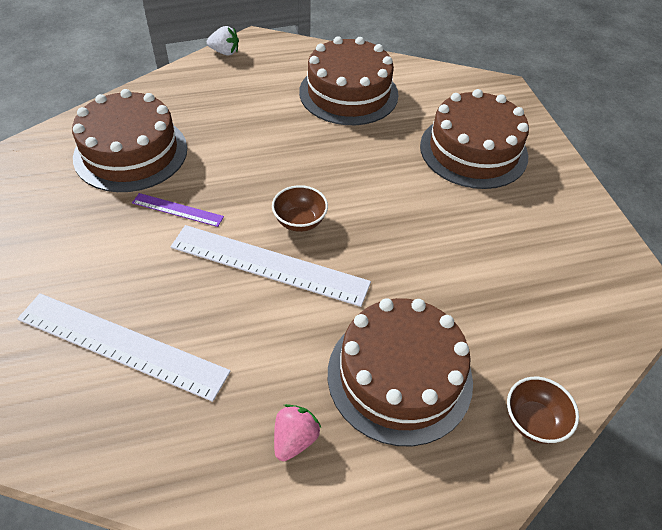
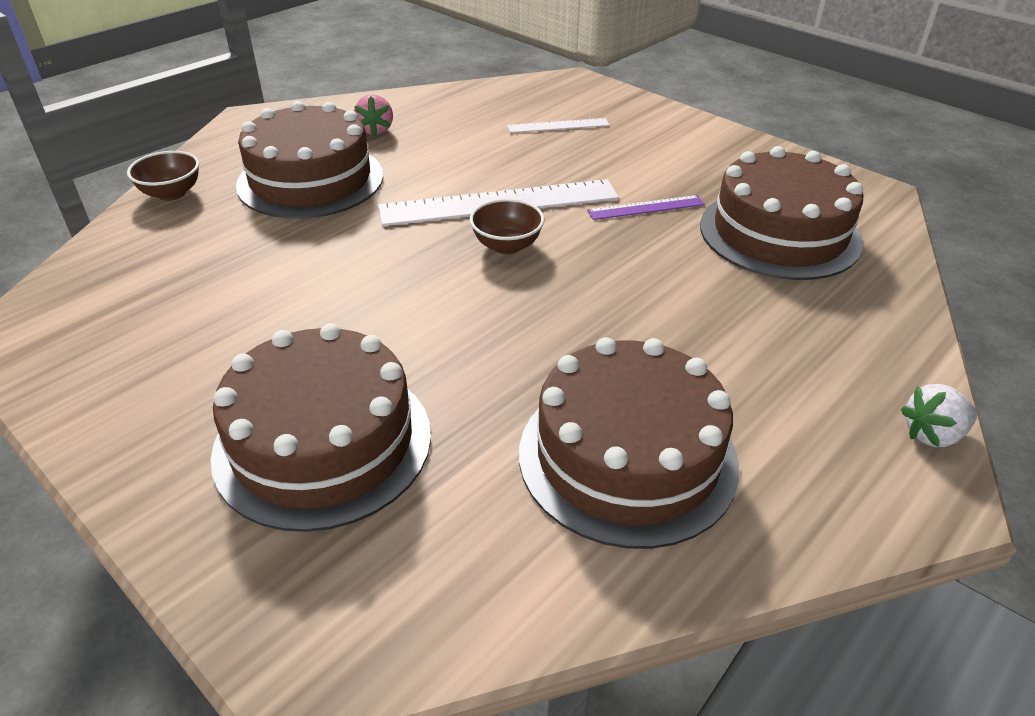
camera: 150 degrees right, 10 degrees down
(121, 345) = (558, 126): white ruler -> white ruler, size x0.49

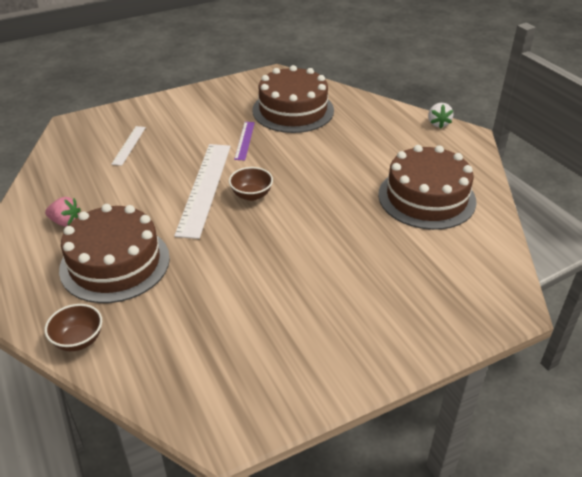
camera: 70 degrees left, 0 degrees up
(323, 442) = (387, 288): brown cake -> none

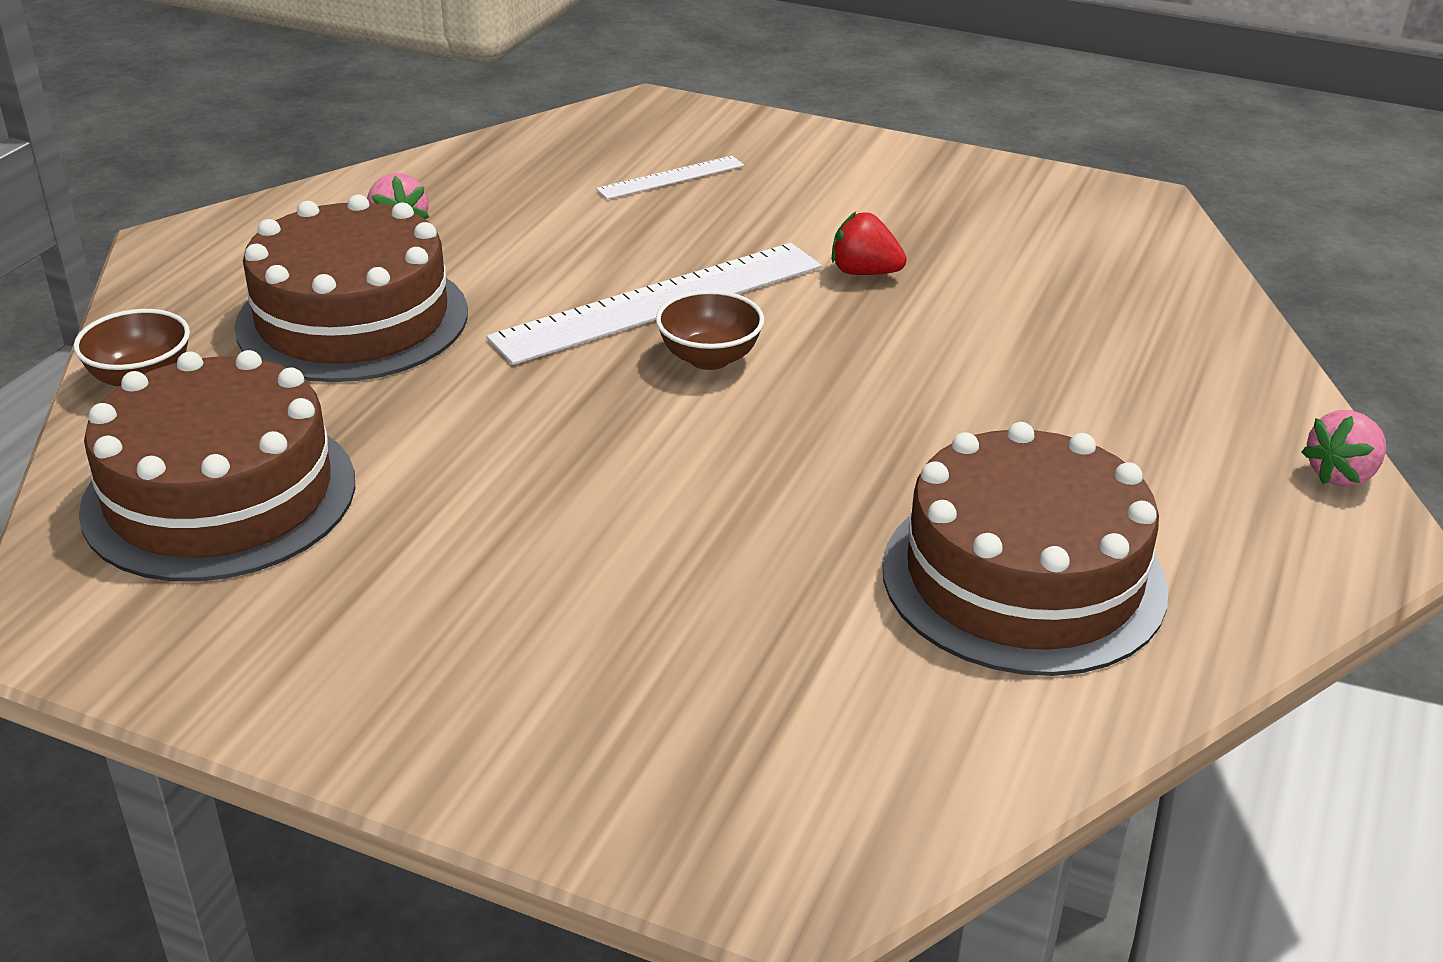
camera: 50 degrees right, 5 degrees down
(244, 140) = (864, 272): purple ruler -> red strawberry
(293, 110) = (1052, 275): brown cake -> brown cake (220, 495)
(438, 123) = (1341, 474): white strawberry -> pink strawberry

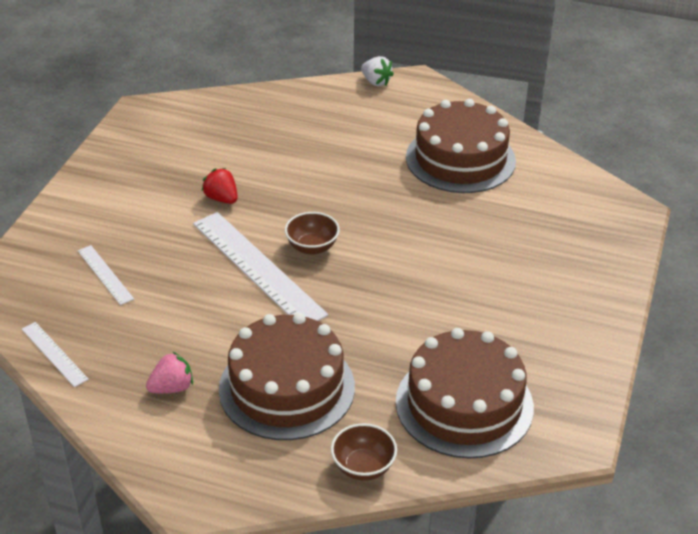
camera: 95 degrees left, 5 degrees up
(506, 148) = (54, 354): none -> white ruler
(864, 272) = (221, 199): red strawberry -> red strawberry turned 120 degrees clockwise
(1341, 474) = (376, 82): pink strawberry -> white strawberry

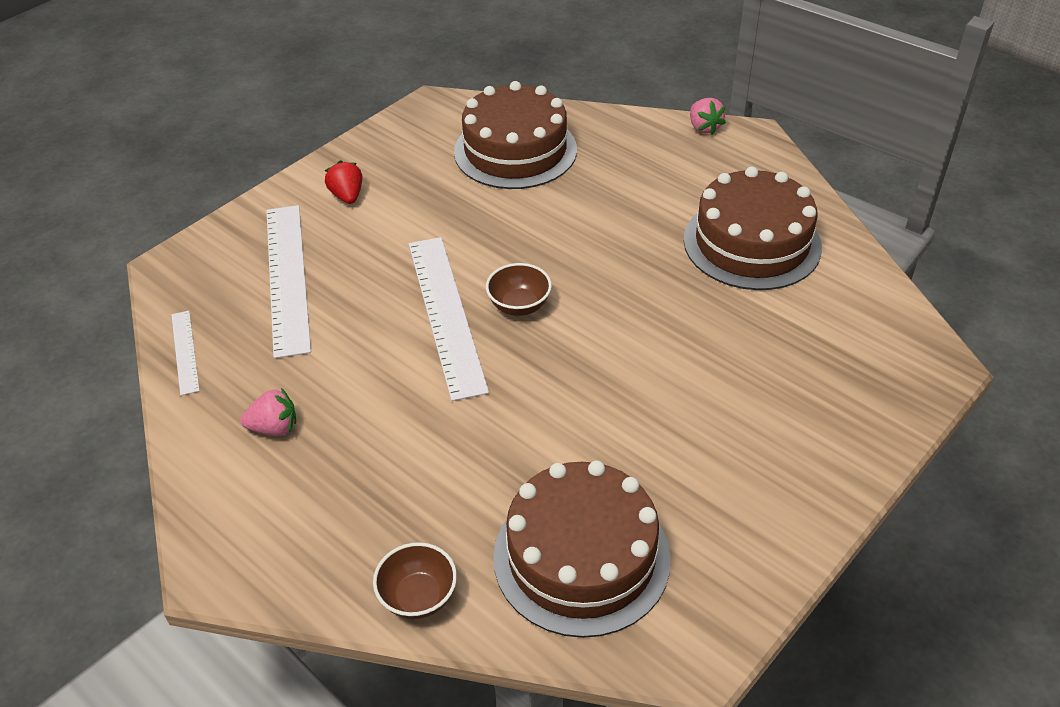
camera: 25 degrees right, 5 degrees up
(105, 274) = (287, 277): white ruler -> white ruler, size x2.02
(221, 199) = (455, 223): red strawberry -> red strawberry (347, 196)
(287, 387) = (392, 467): brown cake -> brown cake (515, 150)
(376, 82) = (704, 128): white strawberry -> pink strawberry

